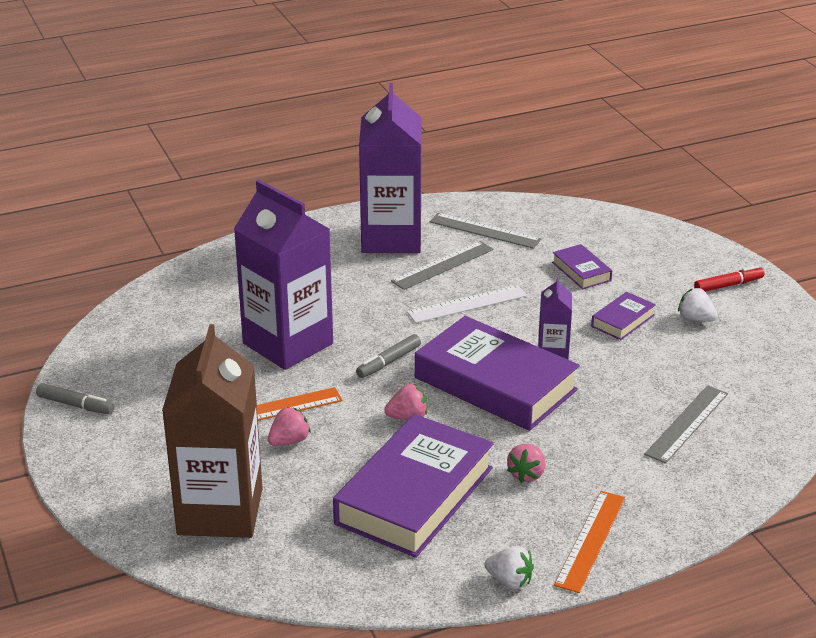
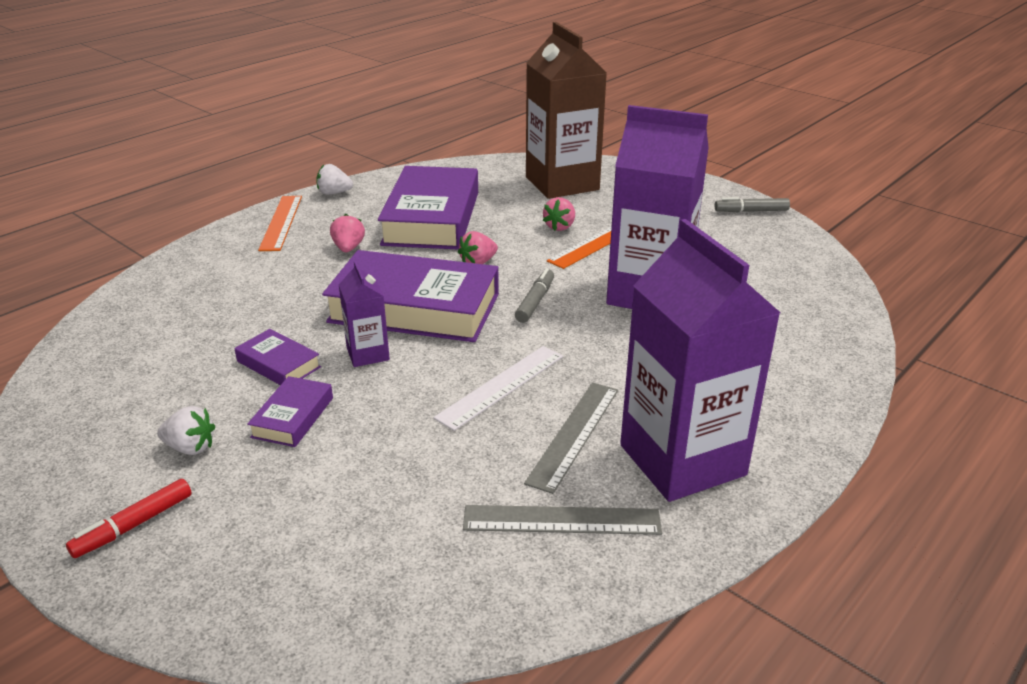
camera: 155 degrees right, 0 degrees up
(581, 271) = (374, 483): purple book -> purple book (278, 364)
(686, 423) = (203, 318): grey ruler -> none

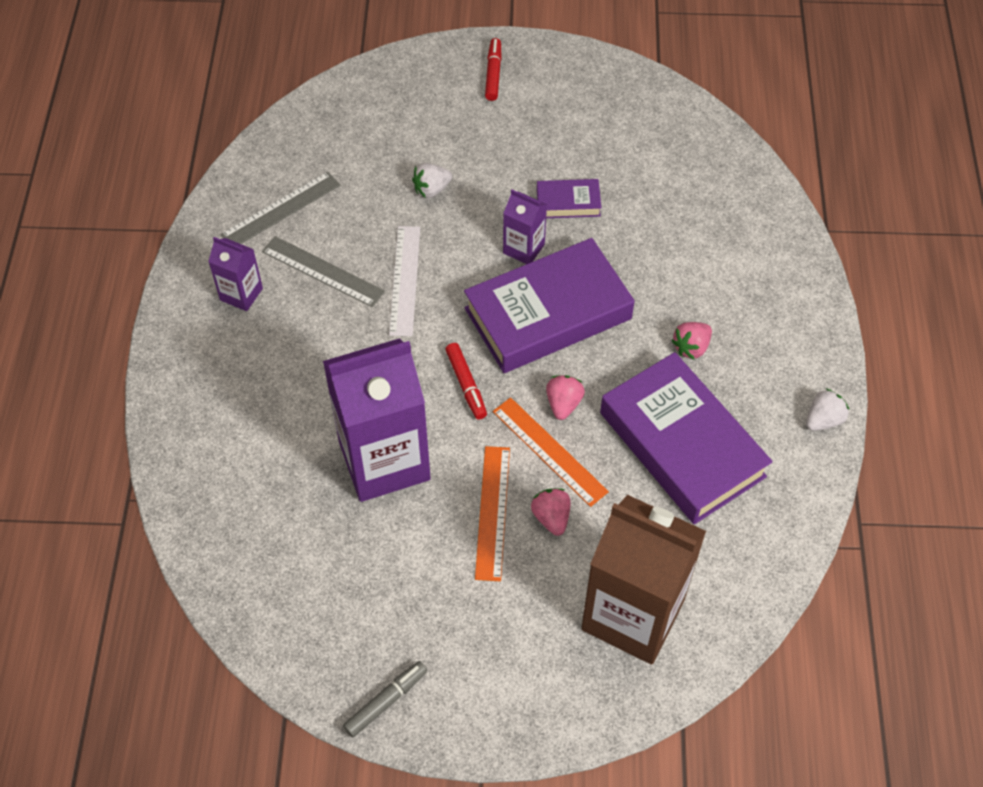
camera: 140 degrees right, 25 degrees up
(190, 447) = (531, 122): white strawberry -> white strawberry (431, 189)
(281, 222) = (797, 341): orange ruler -> orange ruler (549, 451)
(293, 417) = (503, 174): purple book -> none
(348, 248) = (691, 347): pink strawberry -> pink strawberry turned 90 degrees clockwise
(535, 301) = (466, 385): grey marker -> red marker
(573, 434) = (323, 271): grey ruler -> grey ruler turned 45 degrees counterclockwise
(682, 460) = (241, 294): purple carton -> purple carton, size x0.46

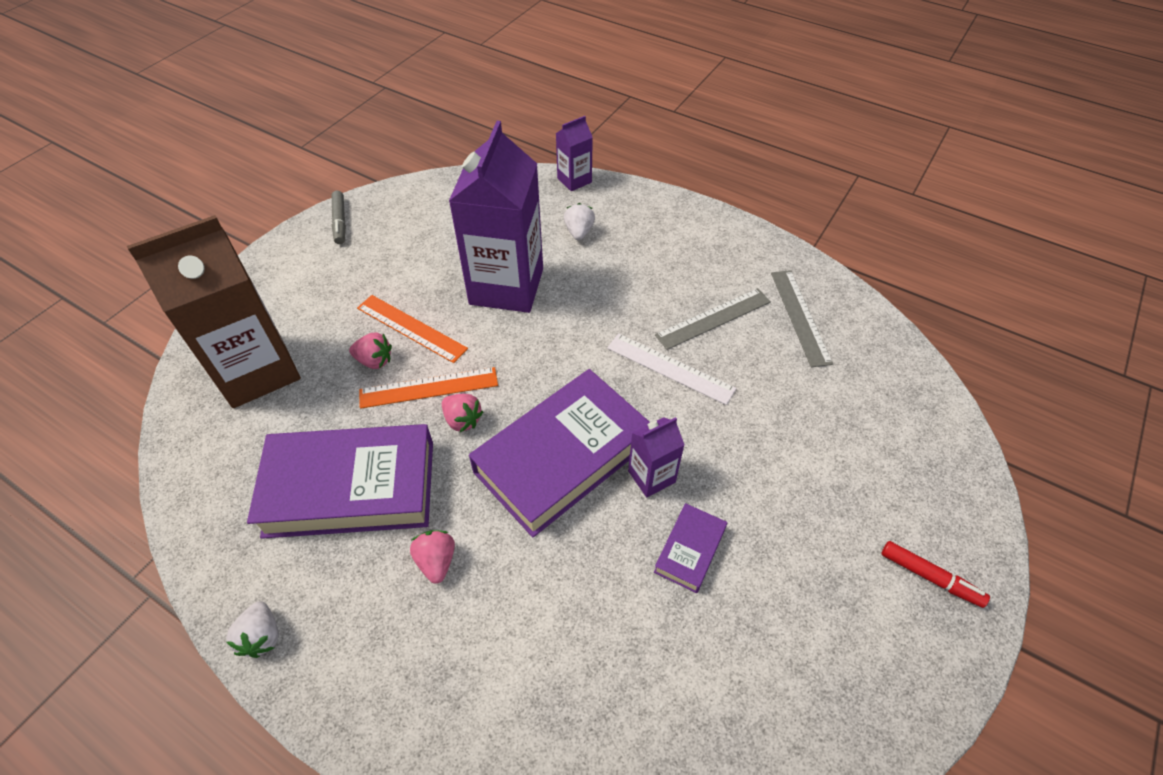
camera: 120 degrees right, 5 degrees down
(241, 294) = (719, 263): purple carton -> purple carton (574, 180)
(431, 189) = (770, 435): white strawberry -> white strawberry (579, 232)
(466, 385) = (533, 362): red marker -> none
(548, 313) = (562, 457): purple book -> purple book turned 45 degrees clockwise

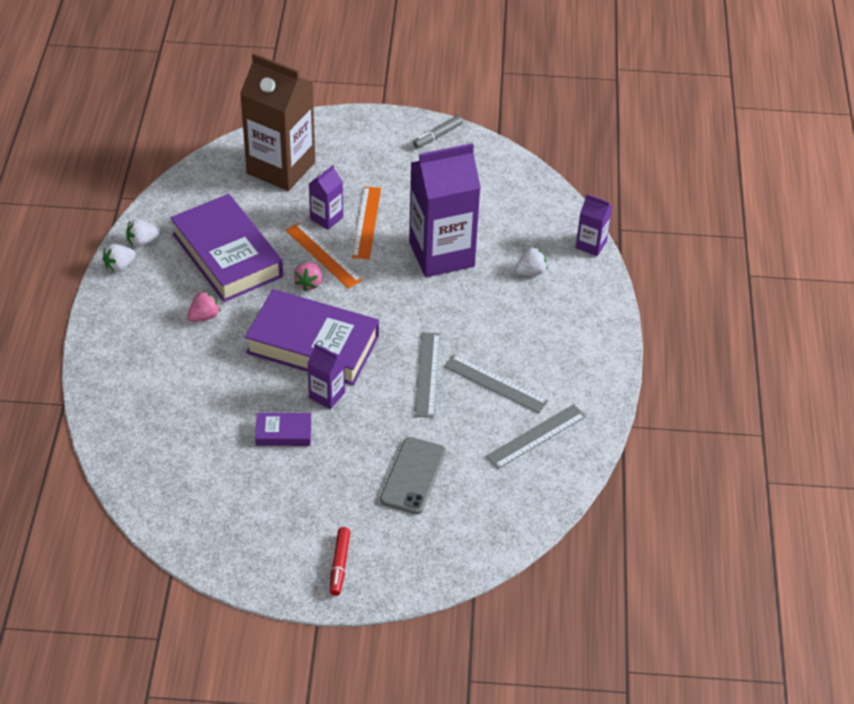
camera: 60 degrees right, 5 degrees down
(242, 584) = (142, 242): none -> white strawberry
(374, 361) = (326, 218): pink strawberry -> purple carton
(670, 368) = (427, 374): white ruler -> grey ruler
(814, 443) = (413, 476): none -> grey phone

